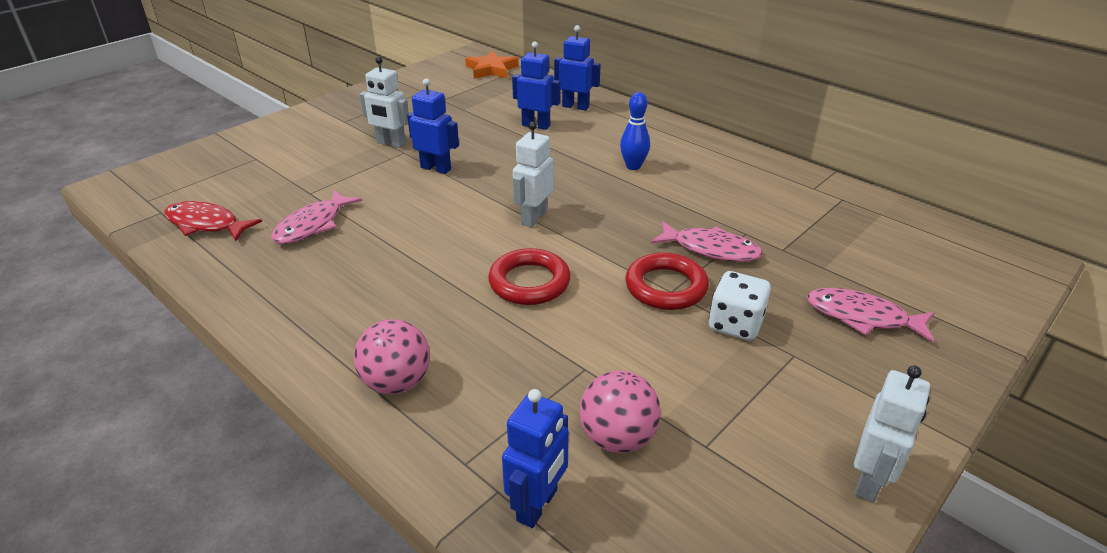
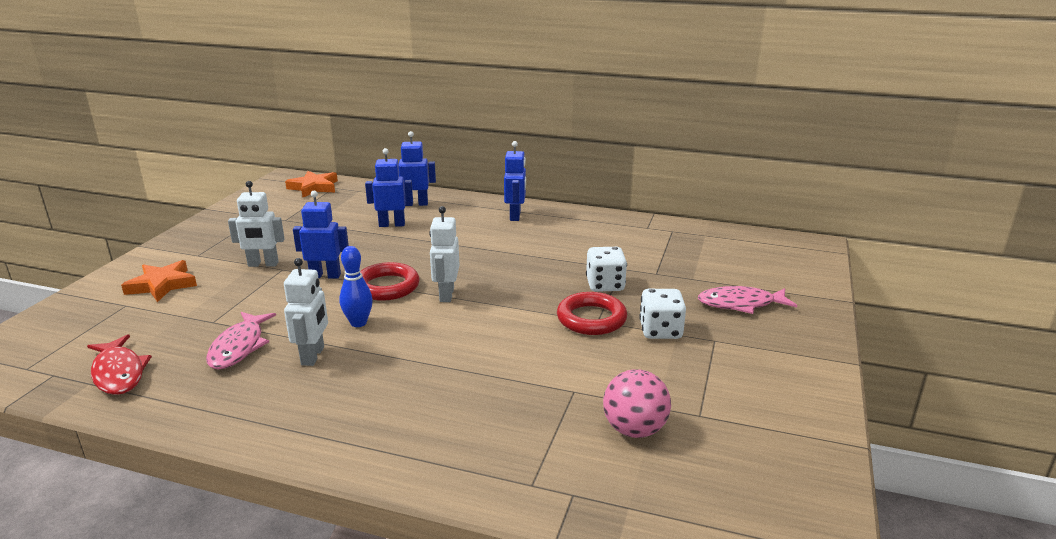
camera: 25 degrees left, 10 degrees down
(206, 224) = (119, 373): red fish -> red fish turned 120 degrees counterclockwise
(296, 145) = (162, 285): none -> orange star
(397, 383) = (426, 446): pink ball -> none
(529, 282) = (481, 342): red ring -> red ring (387, 286)
(538, 505) = (611, 493): blue robot -> blue robot (515, 216)
(633, 166) = (500, 239): blue bowling pin -> blue bowling pin (358, 323)
(711, 249) = (605, 285): pink fish -> white dice
(869, 481) = (817, 403): white robot -> white robot (313, 356)

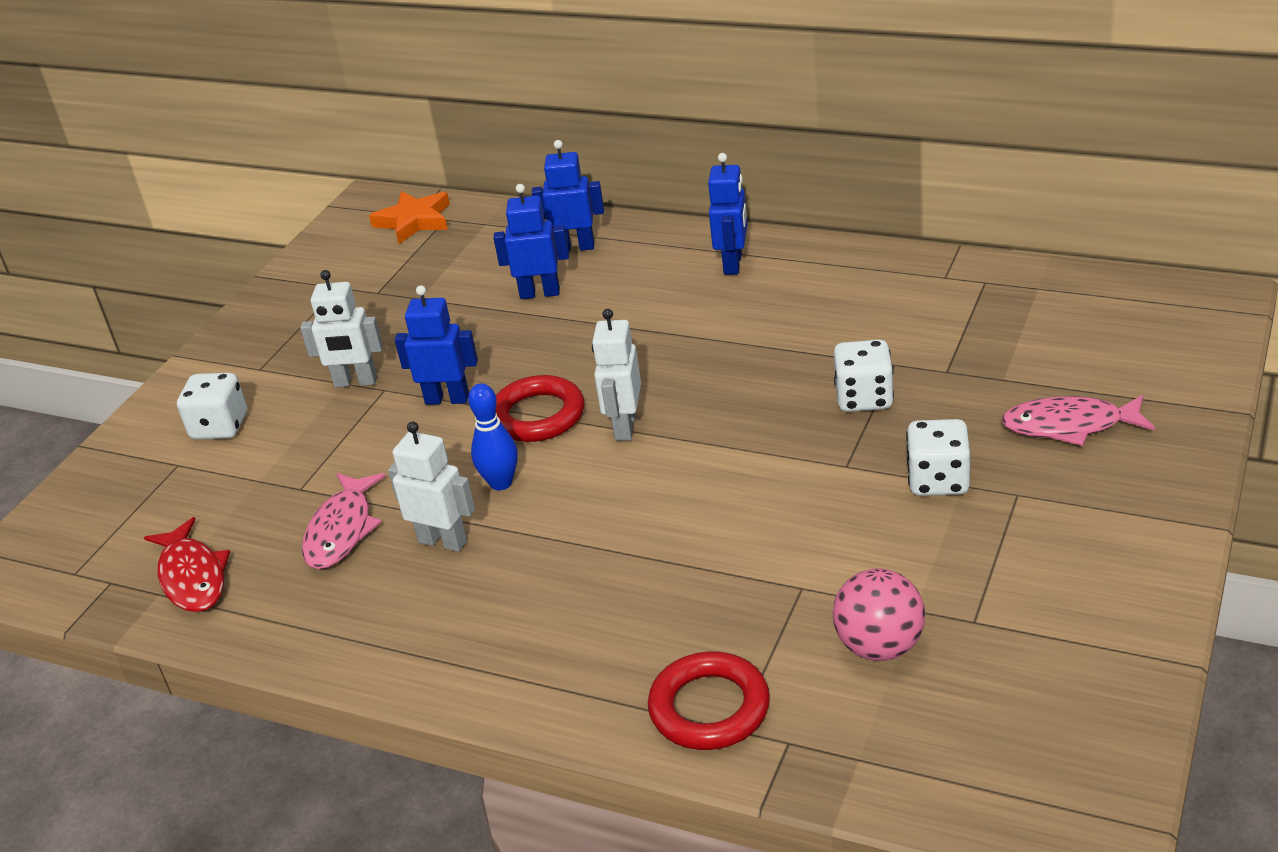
camera: 10 degrees right, 10 degrees up
(162, 285) = (220, 427): orange star -> white dice
(313, 356) = (443, 541): white robot -> white robot turned 75 degrees counterclockwise
(591, 319) = (837, 462): red ring -> red ring (709, 708)

